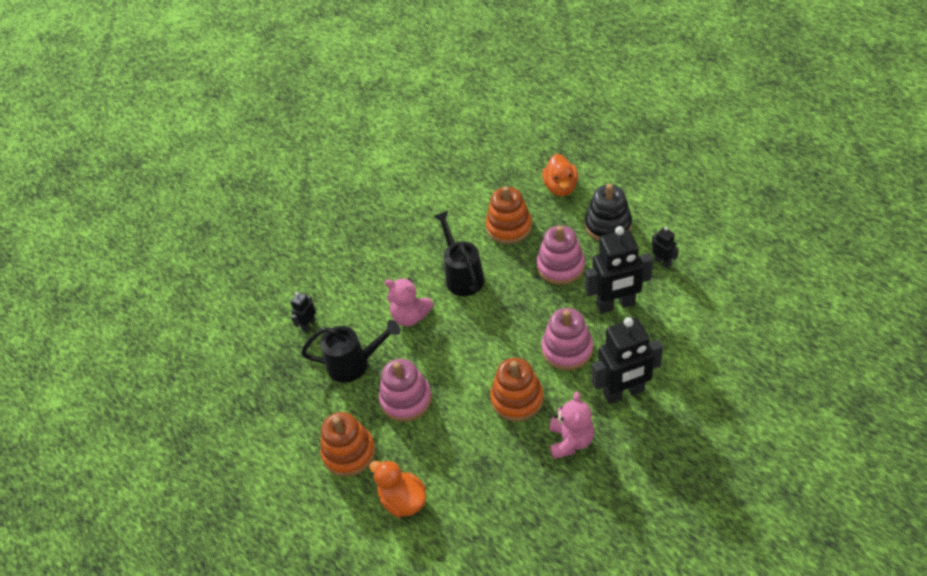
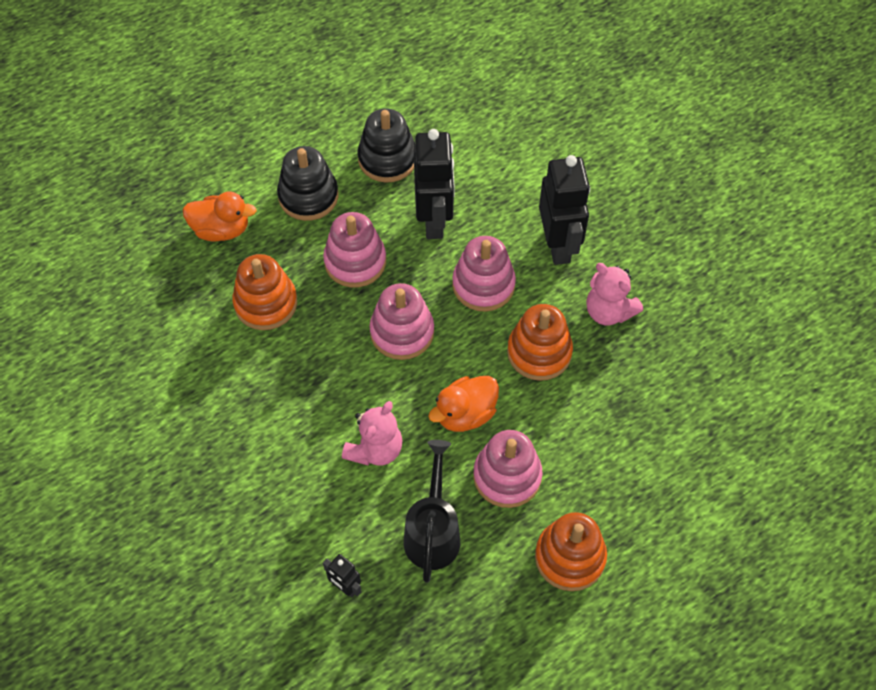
camera: 85 degrees left, 10 degrees up
(403, 500) = (650, 502): orange duck -> orange duck (465, 414)
(462, 276) = (328, 374): black watering can -> none
(509, 308) = (402, 332): none -> pink stacking toy
(570, 441) = (608, 311): pink teddy bear -> pink teddy bear turned 150 degrees counterclockwise
(662, 262) = (387, 159): black robot -> black stacking toy

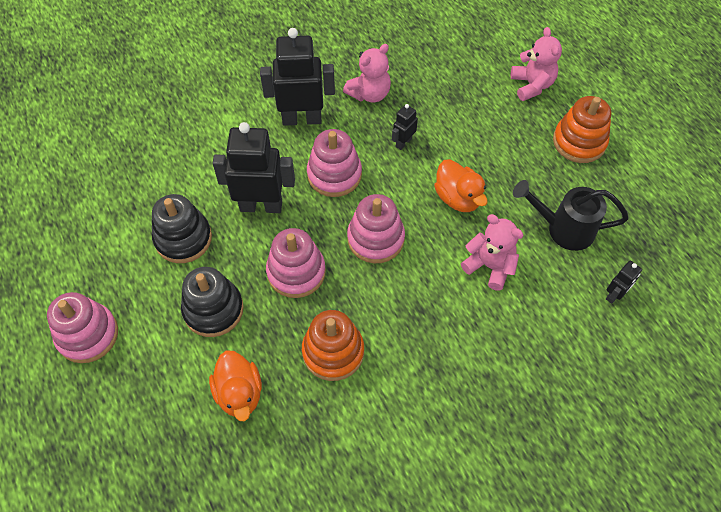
camera: 85 degrees left, 0 degrees up
(221, 229) = (239, 393): orange duck -> orange duck turned 150 degrees clockwise
(507, 476) = (513, 174): pink stacking toy -> pink stacking toy (87, 335)
(539, 352) = (403, 142): orange stacking toy -> black robot
(657, 500) = (532, 85): none -> pink teddy bear

